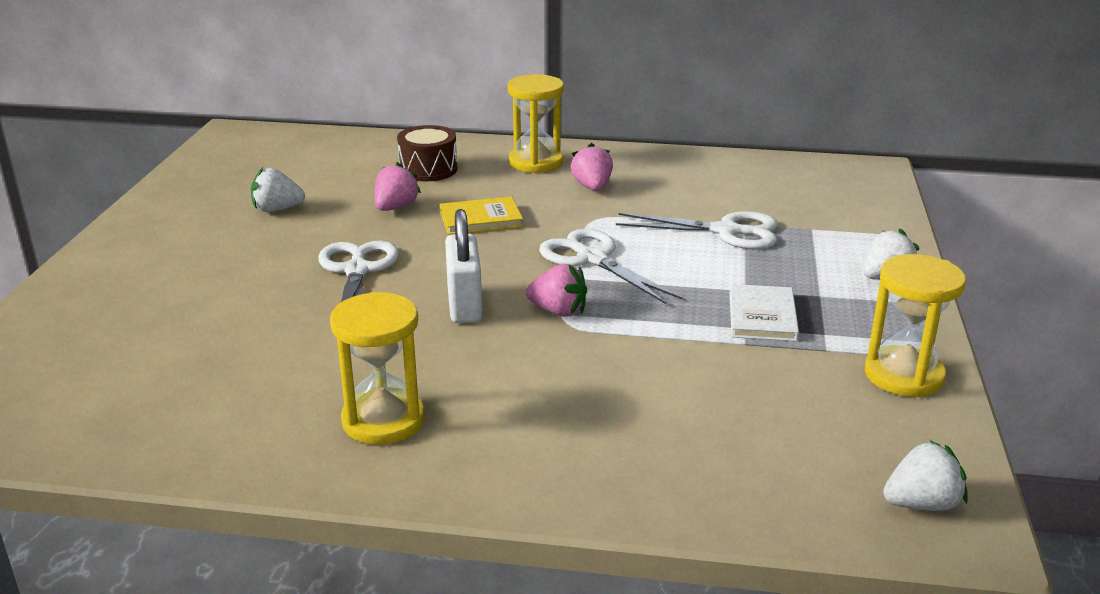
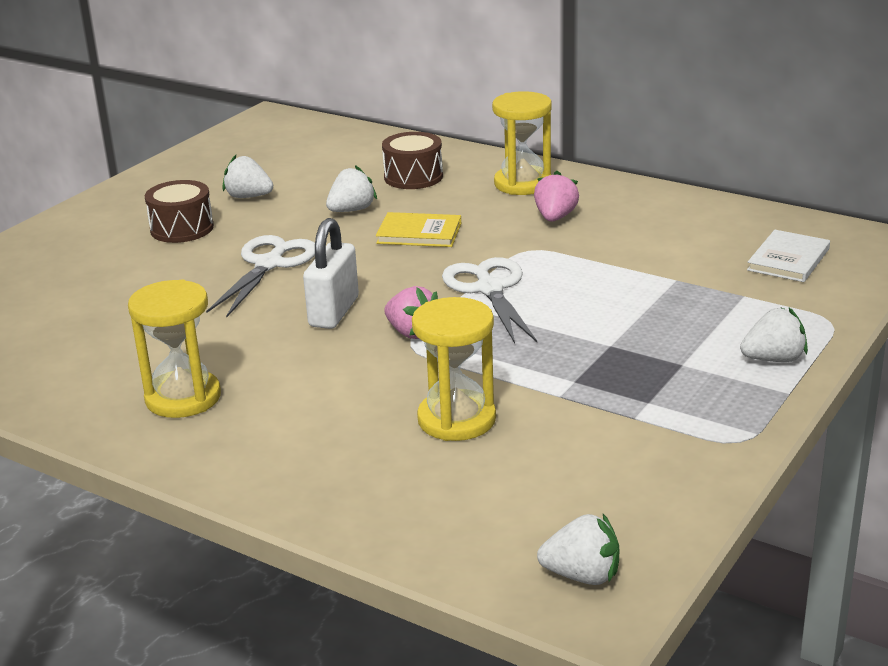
camera: 25 degrees right, 0 degrees up
(231, 250) = (182, 228): none -> brown drum
(395, 207) = (352, 210): pink strawberry -> white strawberry
(726, 231) = (649, 283): white scissors -> none
(762, 316) = (602, 374): white book -> white book (788, 259)
(904, 375) = (689, 458): yellow hourglass -> yellow hourglass (456, 419)

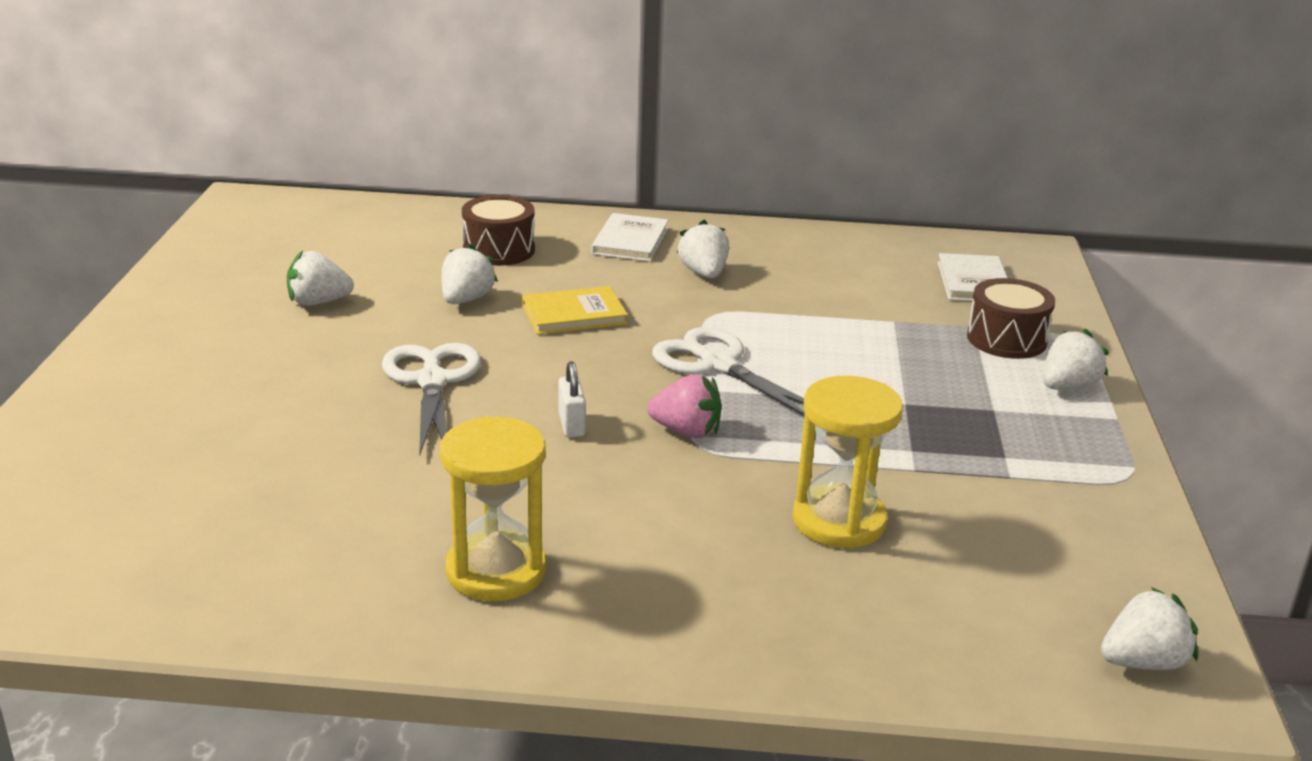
camera: 30 degrees left, 0 degrees up
(182, 228) = (270, 356): brown drum -> brown drum (1006, 339)
(334, 312) = (571, 425): white padlock -> white padlock, size x0.56
(522, 184) = (630, 241): yellow hourglass -> white book
(555, 217) = (703, 273): pink strawberry -> white strawberry

